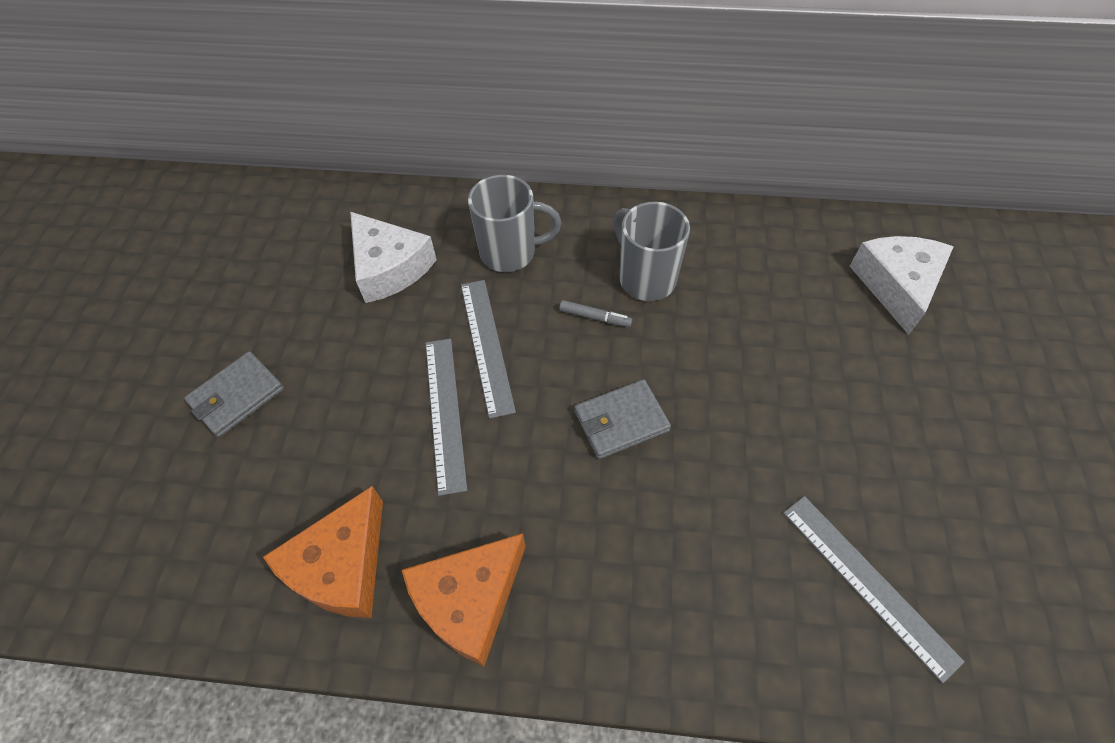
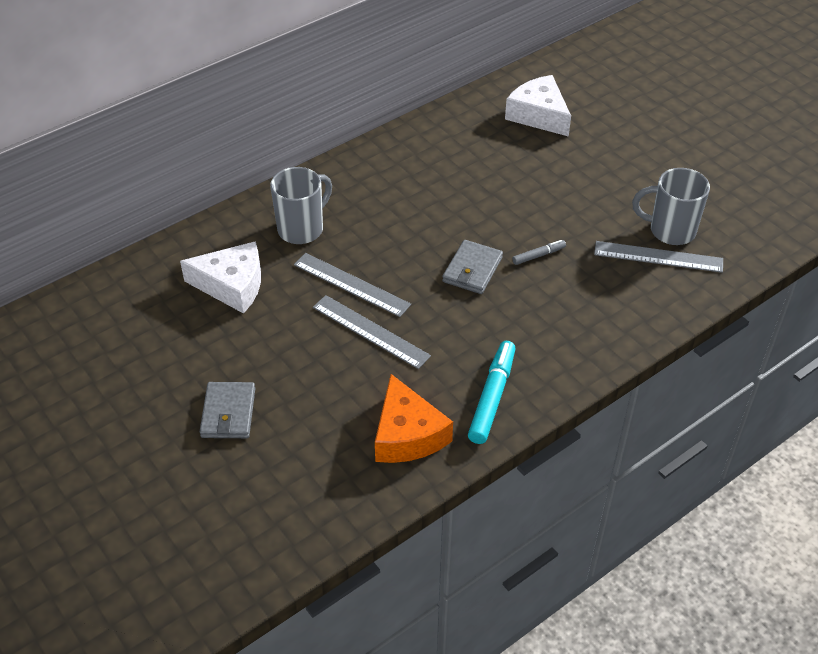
camera: 45 degrees left, 10 degrees down
(469, 600) = (492, 397): orange cheese -> turquoise marker
(595, 317) = (397, 230): grey marker -> grey marker (538, 255)
(645, 278) = (402, 192): grey mug -> grey mug (670, 230)

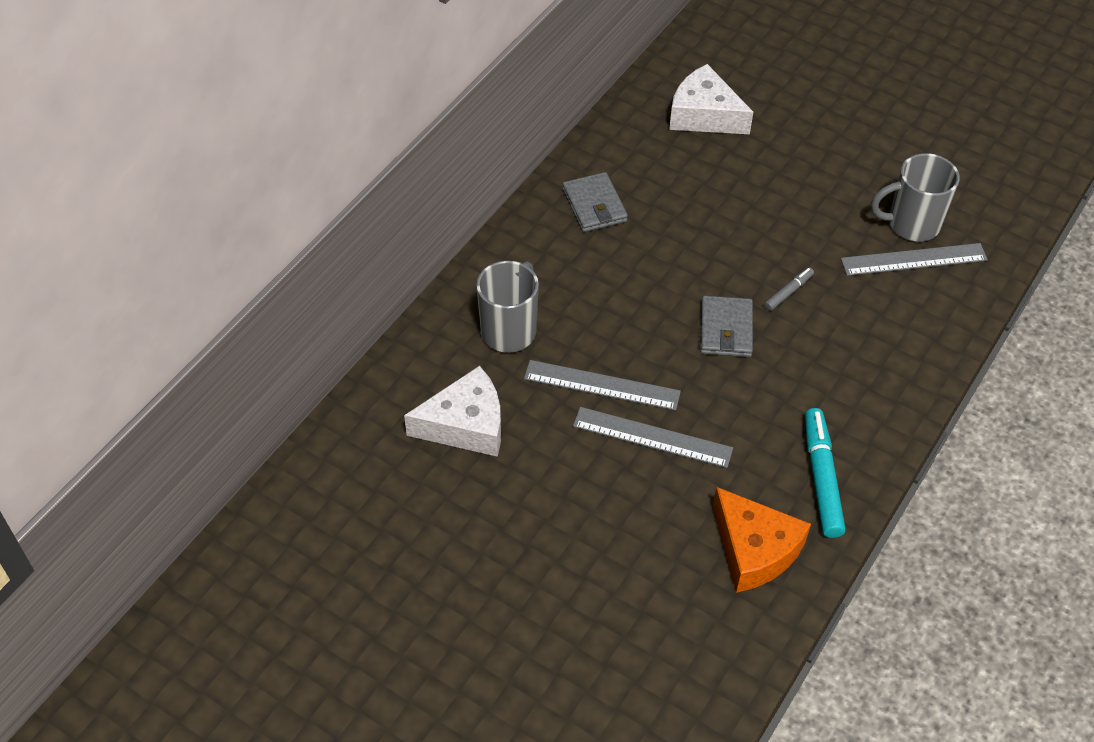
camera: 20 degrees left, 5 degrees up
(228, 413) = (545, 584): grey wallet -> grey wallet (594, 205)

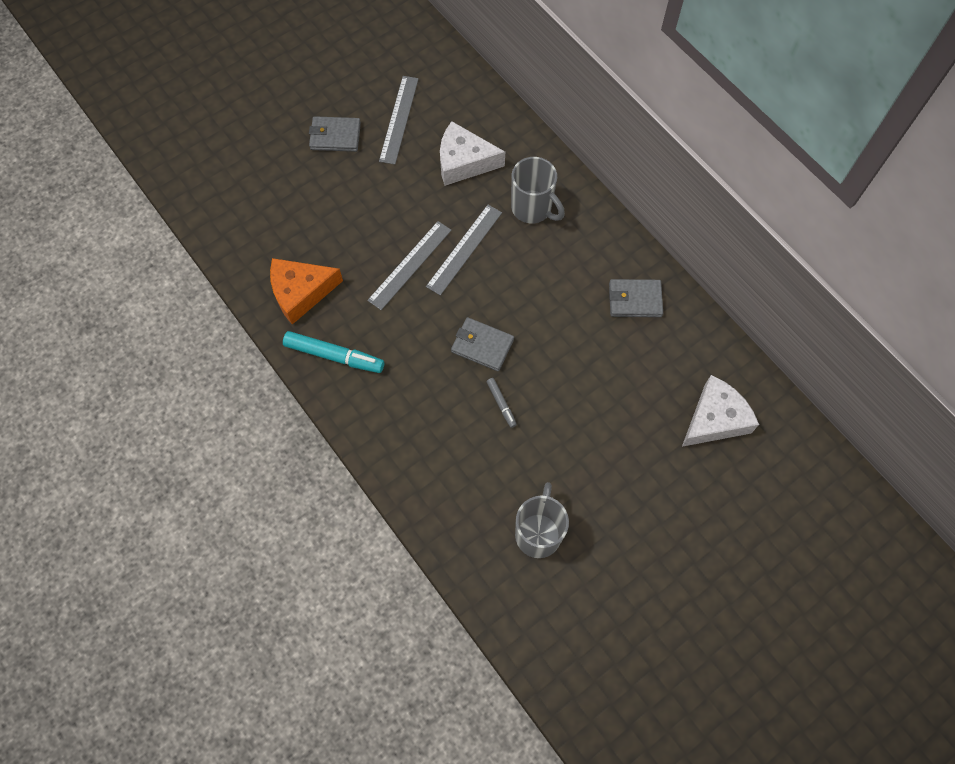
camera: 110 degrees right, 15 degrees up
(466, 425) = (464, 162): white cheese -> white cheese turned 90 degrees clockwise
(481, 601) = (335, 136): none -> grey wallet
(913, 259) = (500, 515): grey ruler -> grey ruler (399, 119)

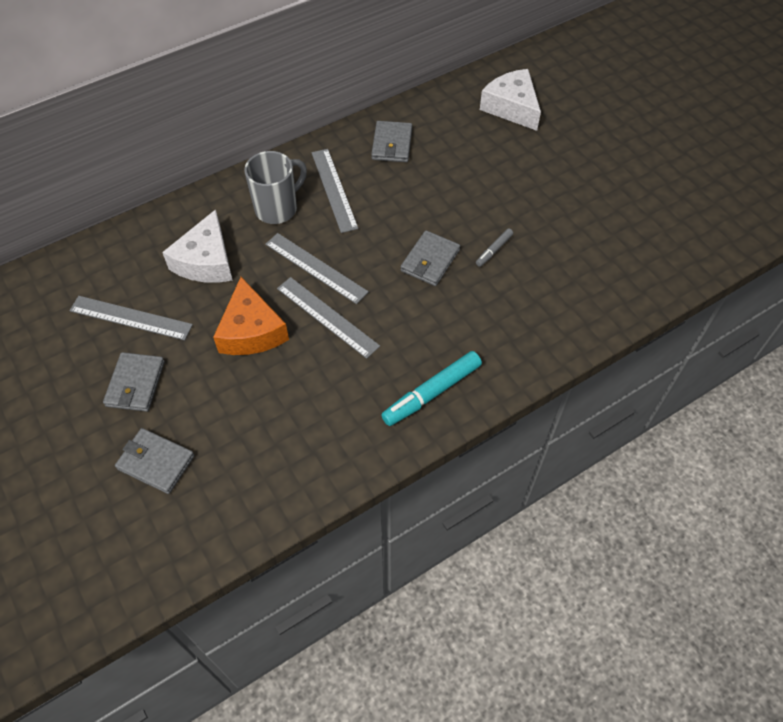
camera: 85 degrees left, 10 degrees down
(266, 164) = (156, 462): none -> grey wallet
(301, 292) = (347, 425): orange cheese -> orange cheese (251, 331)
(334, 355) = (432, 393): turquoise marker -> turquoise marker turned 150 degrees counterclockwise
(501, 404) = (494, 250): grey marker -> grey marker turned 150 degrees clockwise
(538, 533) = (622, 233): grey mug -> none
(563, 253) = (334, 189): none -> grey ruler

